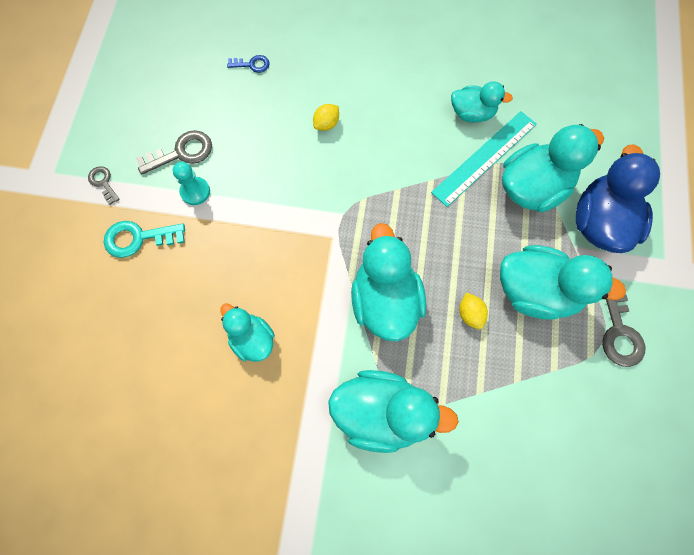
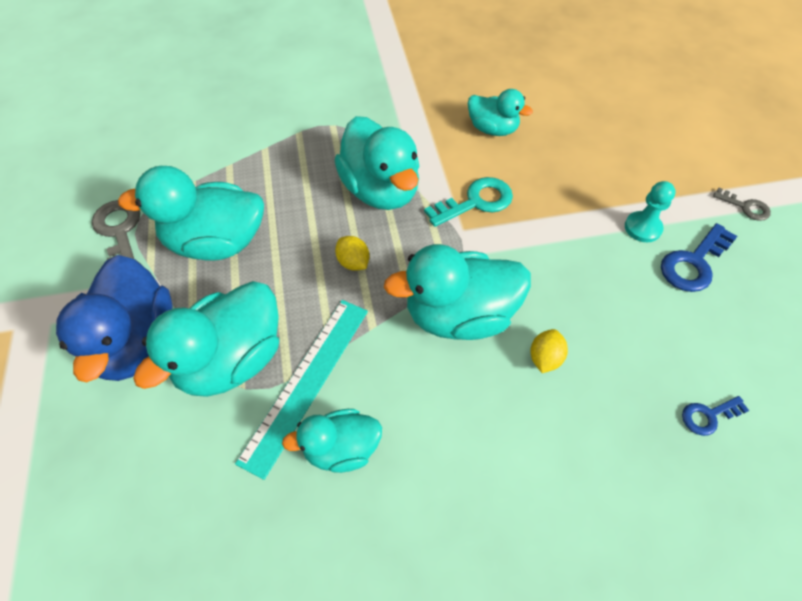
camera: 160 degrees right, 15 degrees down
(138, 238) = (660, 170): turquoise key -> turquoise key (475, 202)
(181, 153) = (694, 263): grey key -> blue key
(382, 412) = (351, 114): turquoise duck -> turquoise duck (459, 316)
(470, 314) = (287, 203): yellow lemon -> yellow lemon (353, 262)

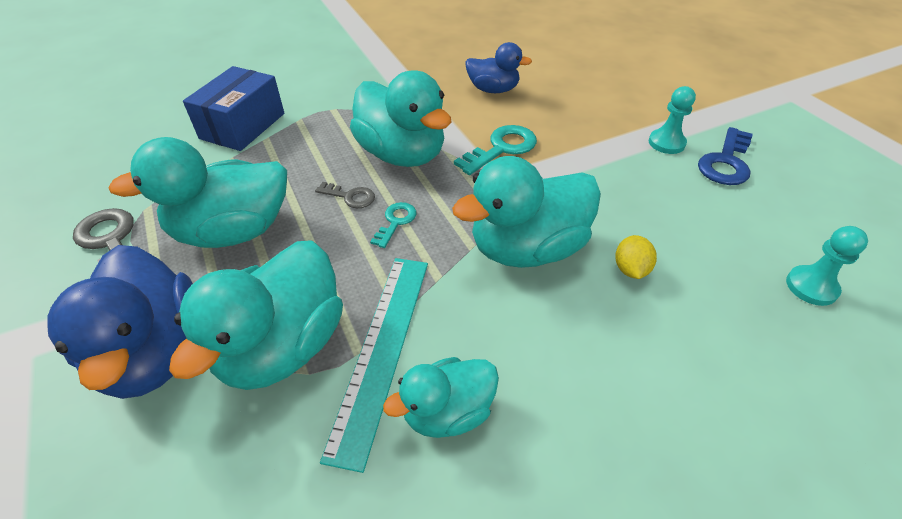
camera: 15 degrees left, 10 degrees down
(248, 130) = (243, 126): none -> blue box
(353, 262) = (395, 222): yellow lemon -> turquoise key
(492, 129) = (493, 90): turquoise duck -> blue duck
(708, 416) = (811, 287): blue key -> turquoise pawn
(745, 207) = (745, 113): grey key -> grey key (350, 196)

